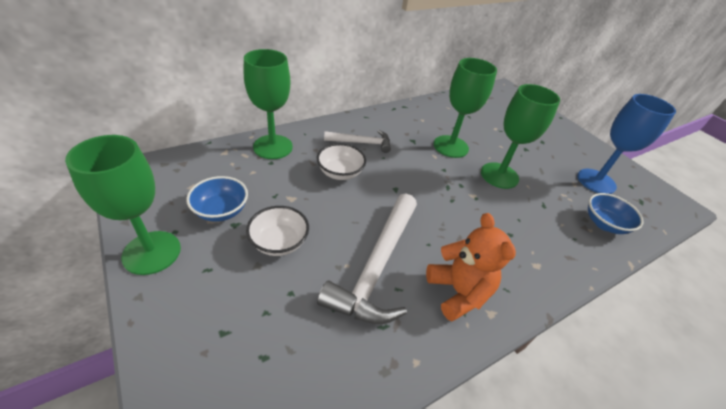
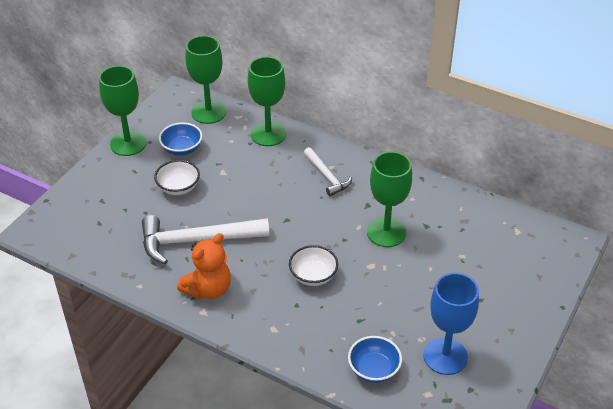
camera: 65 degrees right, 0 degrees up
(340, 173) = (274, 182): white bowl -> white bowl (313, 276)
(499, 175) = (374, 278): green goblet -> green goblet (208, 112)

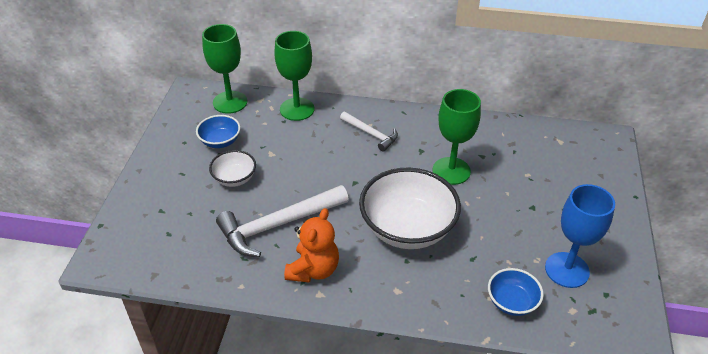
camera: 20 degrees left, 0 degrees up
(128, 143) = (163, 149): green goblet -> none
(313, 276) = (407, 228): white bowl -> white bowl, size x1.99

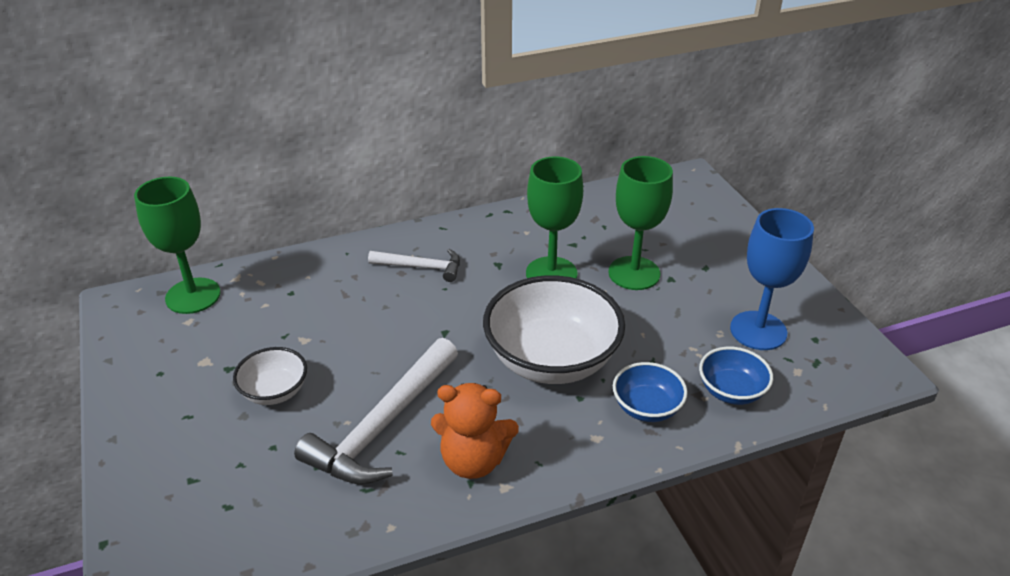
camera: 30 degrees left, 5 degrees down
(220, 141) = (216, 351): blue bowl -> blue bowl (647, 408)
(297, 109) = (299, 272): green goblet -> green goblet (634, 273)
(313, 270) = (473, 460): orange teddy bear -> orange teddy bear turned 105 degrees clockwise

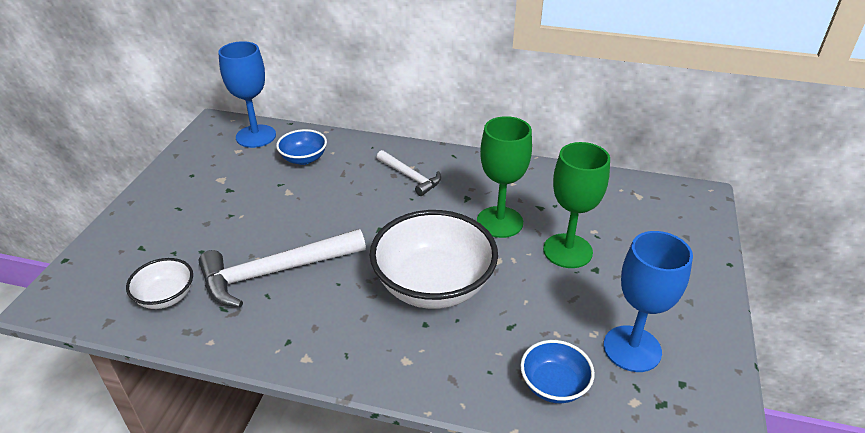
camera: 35 degrees right, 0 degrees up
(193, 296) = (256, 136): green goblet -> blue goblet
(274, 391) = (238, 217): white bowl -> white bowl (166, 297)
(473, 460) = (305, 328): orange teddy bear -> none
(647, 408) = (468, 359): blue bowl -> blue bowl (304, 159)

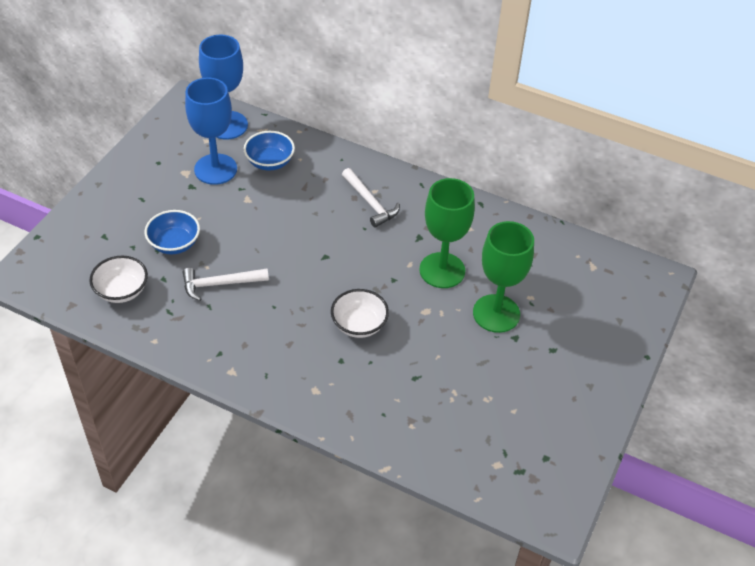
camera: 10 degrees right, 10 degrees up
(275, 272) = (220, 284): white hammer -> white hammer, size x0.57
(433, 285) = (359, 325): white bowl -> white bowl, size x0.50
(554, 385) = (434, 437): blue bowl -> blue bowl (174, 244)
(632, 348) = (515, 419): blue goblet -> blue goblet (215, 169)

